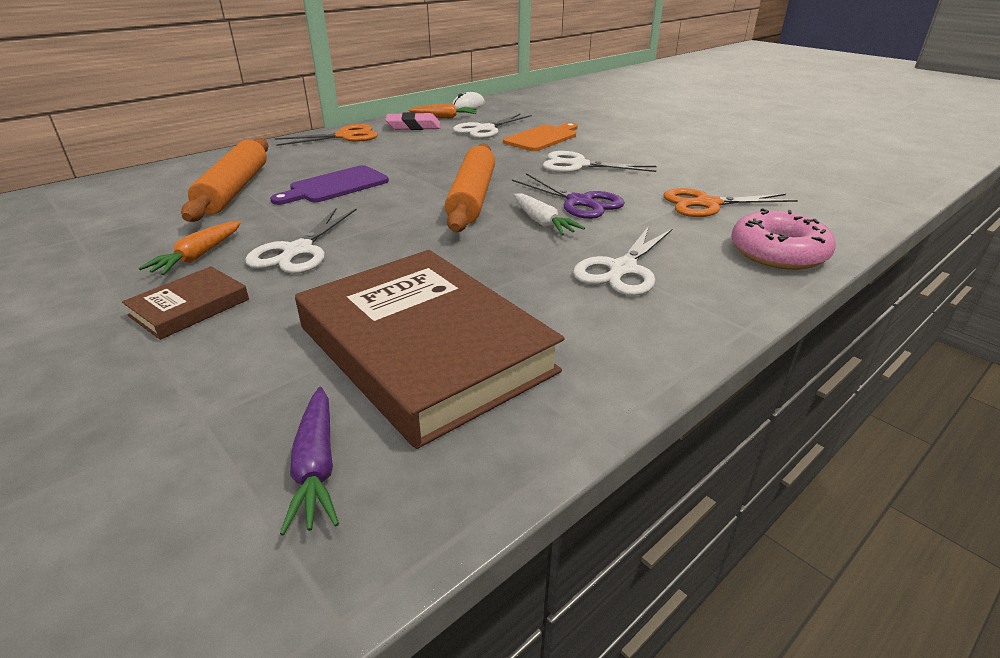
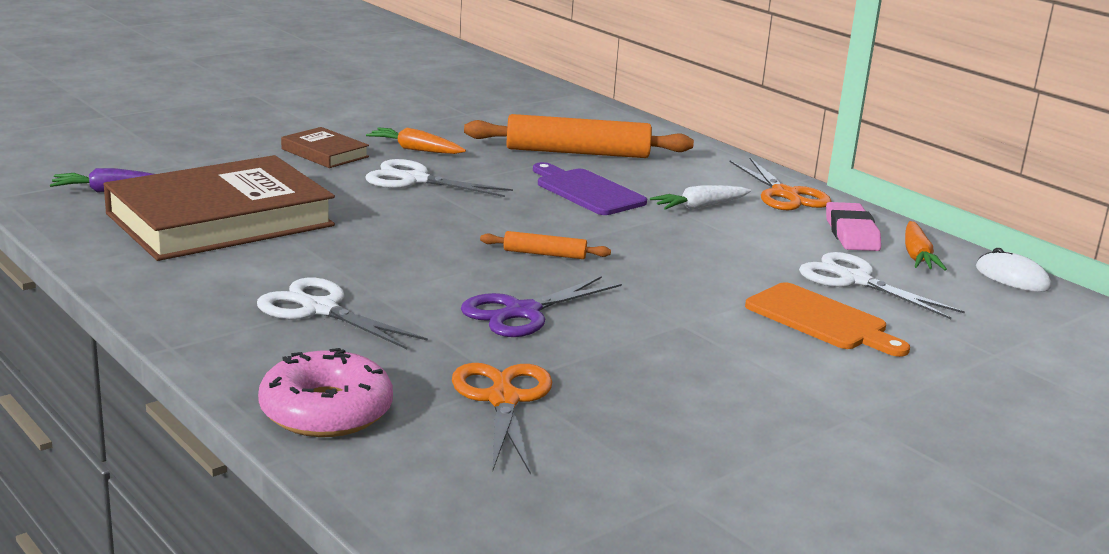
camera: 90 degrees right, 10 degrees down
(472, 197) = (544, 254): orange rolling pin -> orange rolling pin, size x0.47
(542, 222) = (458, 284): white carrot -> white carrot (700, 207)
(578, 165) = (678, 330): white scissors -> none

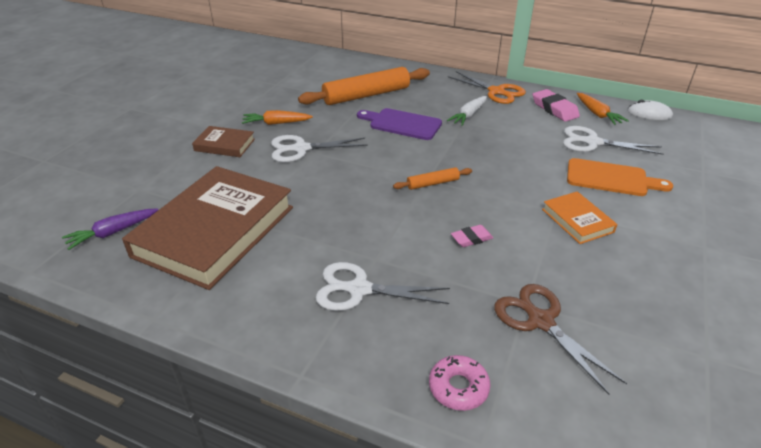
camera: 25 degrees left, 15 degrees up
(326, 411) = (458, 387): pink donut -> pink donut, size x0.62
(503, 399) = (540, 321): orange scissors -> brown scissors
(521, 313) = (471, 238): purple scissors -> pink eraser
(698, 340) = (577, 220): none -> orange book

